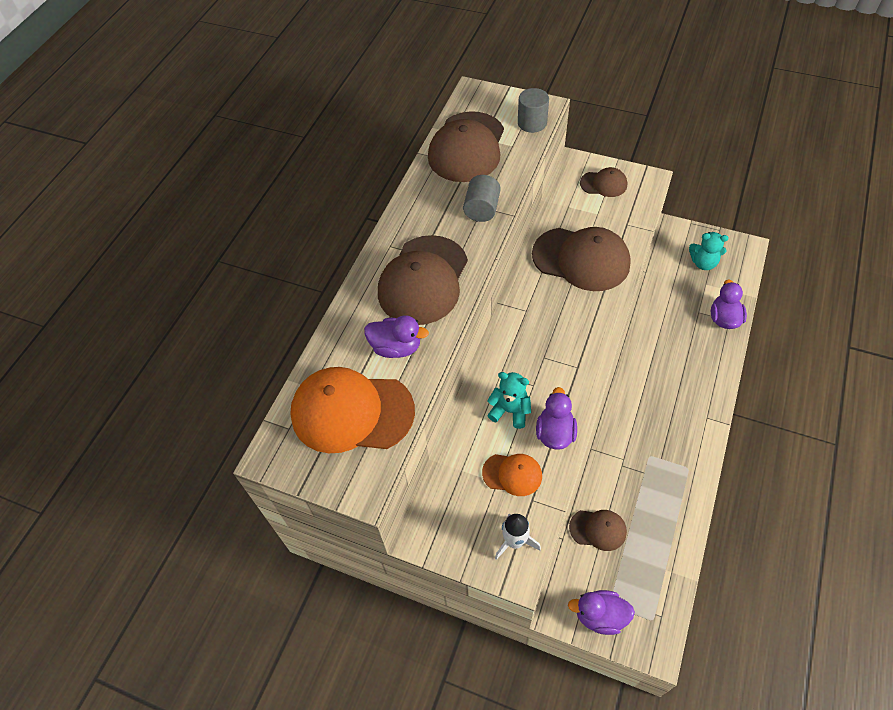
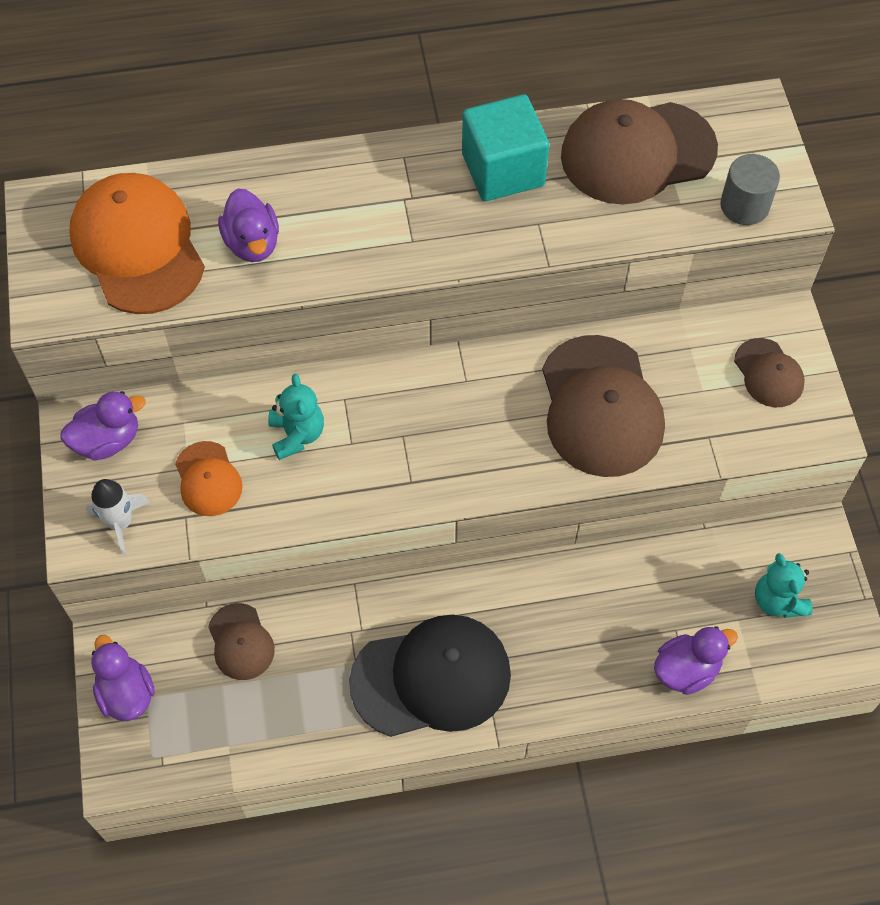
camera: 55 degrees right, 5 degrees up
(423, 280) = (371, 219): brown cap -> none
(434, 206) = (503, 170): none -> turquoise cube
(481, 209) = (534, 224): grey cylinder -> none
(555, 433) = (294, 500): purple duck -> purple duck (108, 440)
(672, 437) = (431, 678): none -> black cap

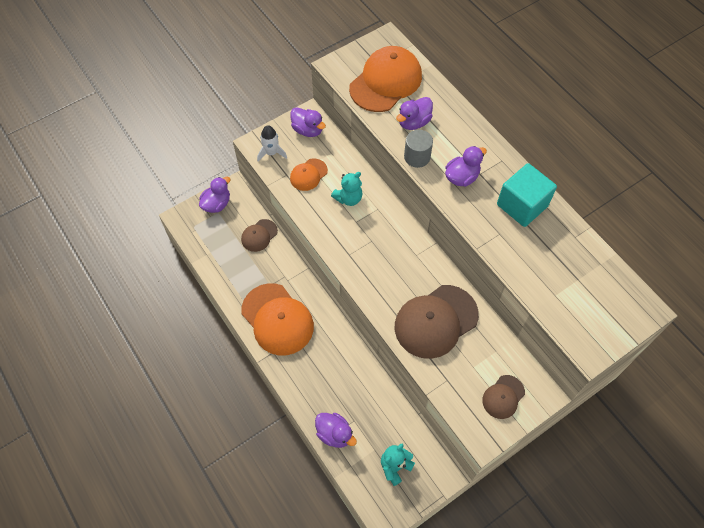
camera: 65 degrees right, 0 degrees up
(404, 225) = (462, 177): none -> purple duck
(431, 678) = (277, 319): black cap -> orange cap
(637, 153) = (574, 262): brown cap -> none
(744, 206) = (574, 328): grey cylinder -> grey cylinder (417, 157)

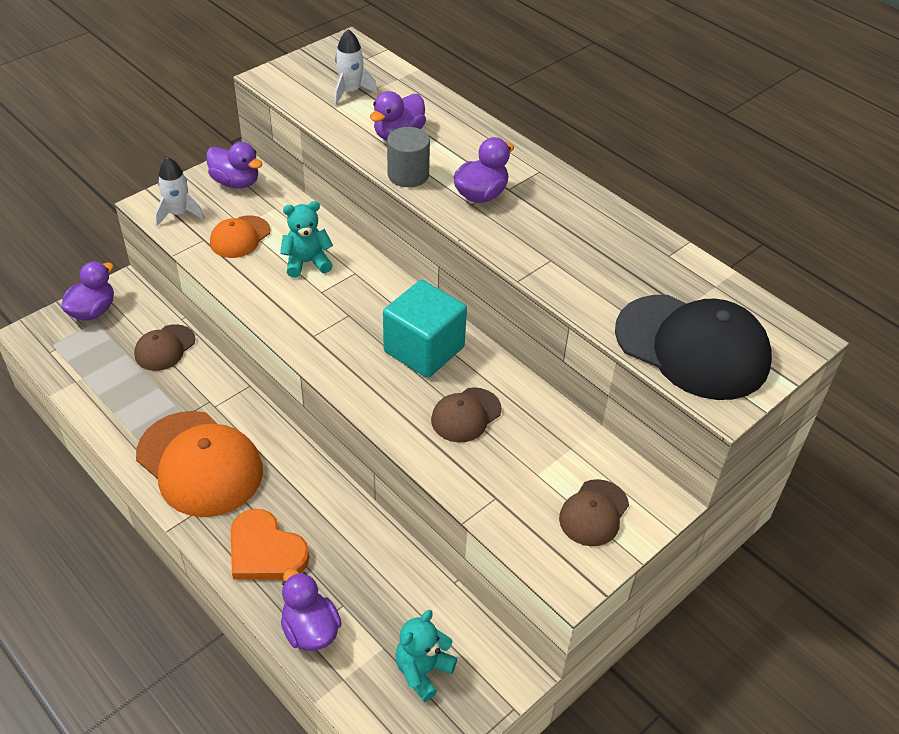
camera: 10 degrees left, 15 degrees down
(312, 381) = (265, 550): none -> orange heart
(335, 434) = (310, 630): purple duck -> purple duck turned 150 degrees counterclockwise
(348, 198) = (307, 262): turquoise teddy bear -> turquoise teddy bear turned 150 degrees counterclockwise
(386, 82) = (350, 92): orange cap -> white rocket
(436, 321) = (466, 415): brown cap -> brown cap, size x0.51
(522, 205) = (579, 222): turquoise cube -> turquoise cube (424, 349)
(578, 309) = (692, 347): none -> black cap

